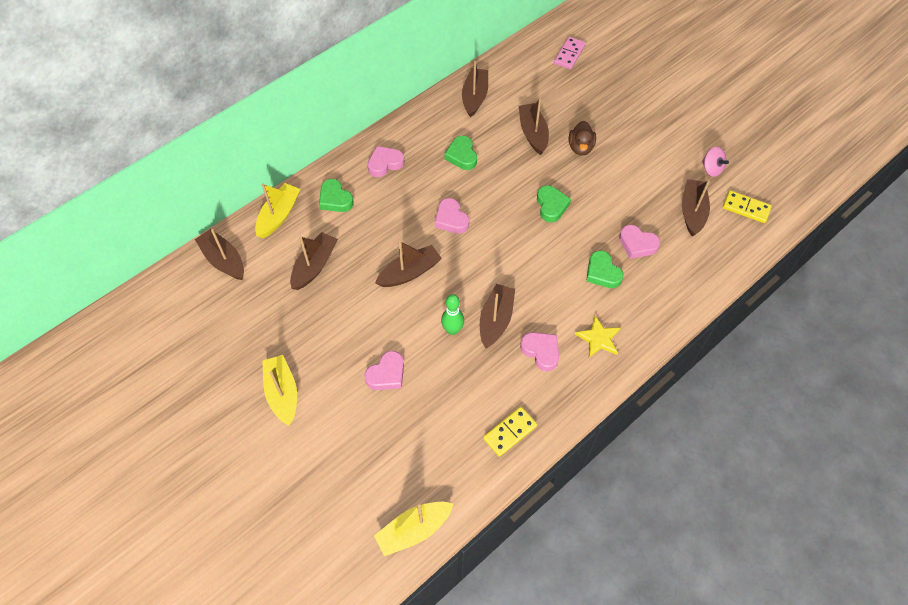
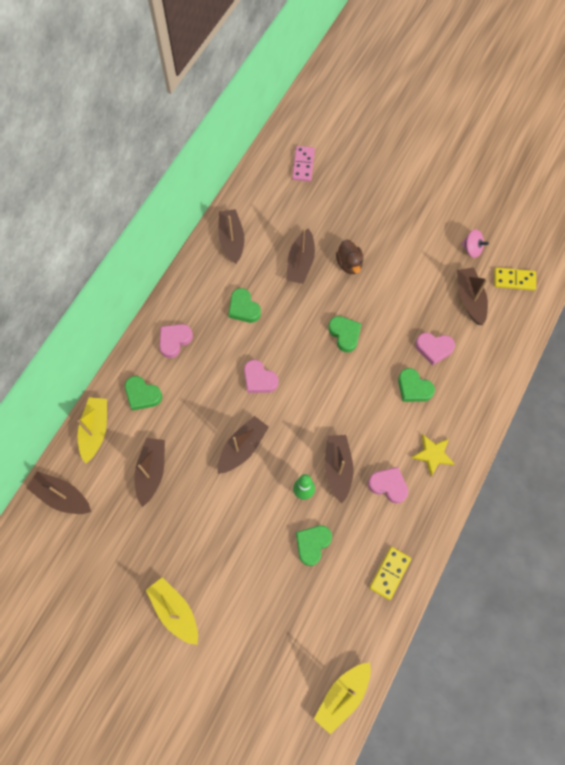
camera: 20 degrees left, 10 degrees up
(387, 374) = (261, 557): pink heart -> none
(442, 379) = (312, 544): none -> green heart
(533, 133) = (300, 263): brown boat -> brown boat turned 135 degrees counterclockwise

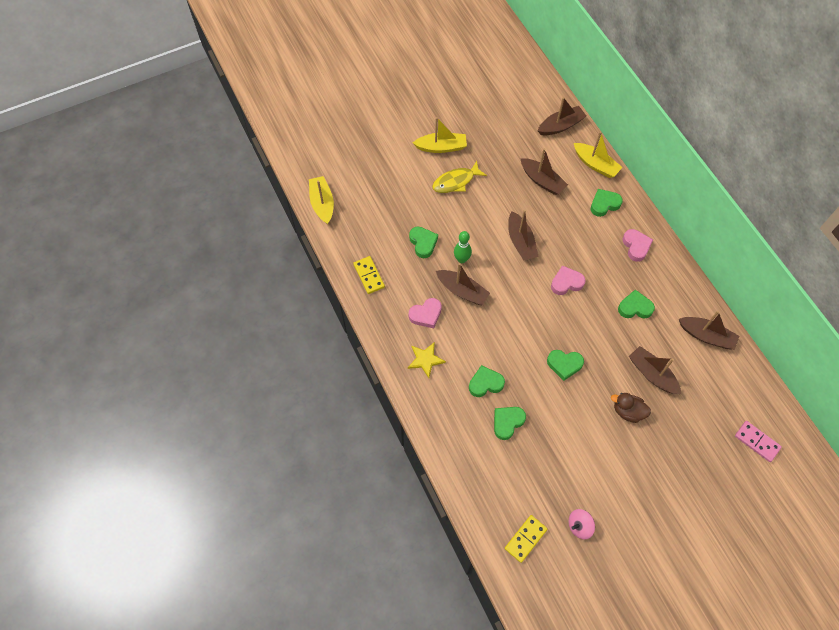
camera: 125 degrees right, 5 degrees down
(212, 562) = (456, 181): none -> yellow fish
(433, 348) = (507, 422): pink heart -> green heart
(470, 299) = (532, 485): brown boat -> none

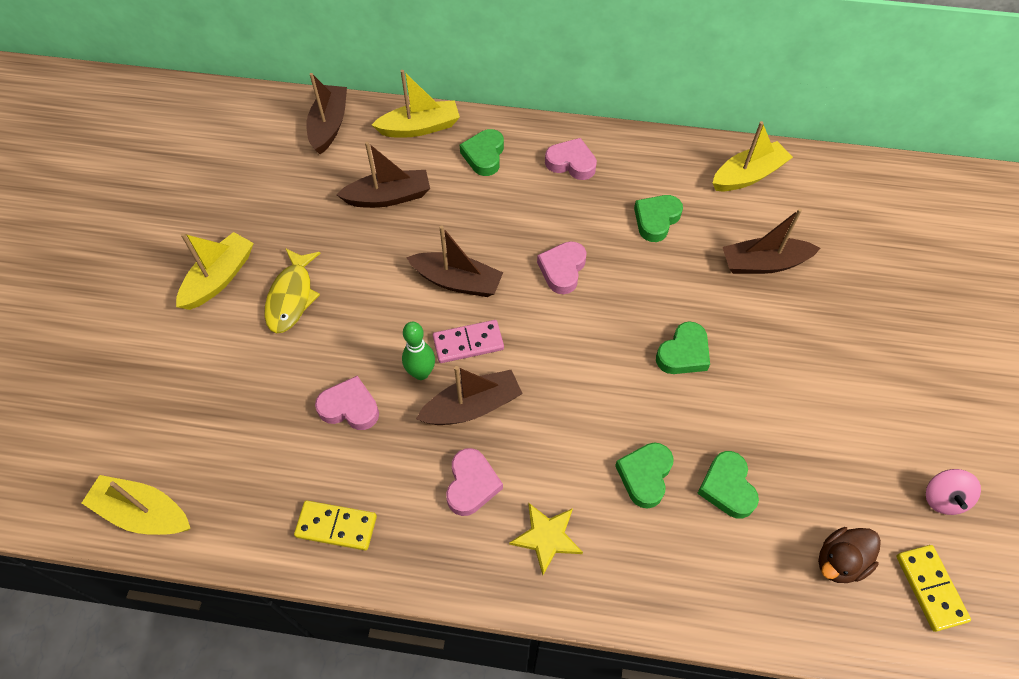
camera: 55 degrees left, 5 degrees down
(423, 243) = (350, 407): green heart -> pink heart
(627, 411) = (800, 325): brown duck -> brown duck (840, 561)
(706, 336) = (748, 175): brown boat -> yellow boat
(757, 442) = (921, 219): pink domino -> pink domino (468, 343)

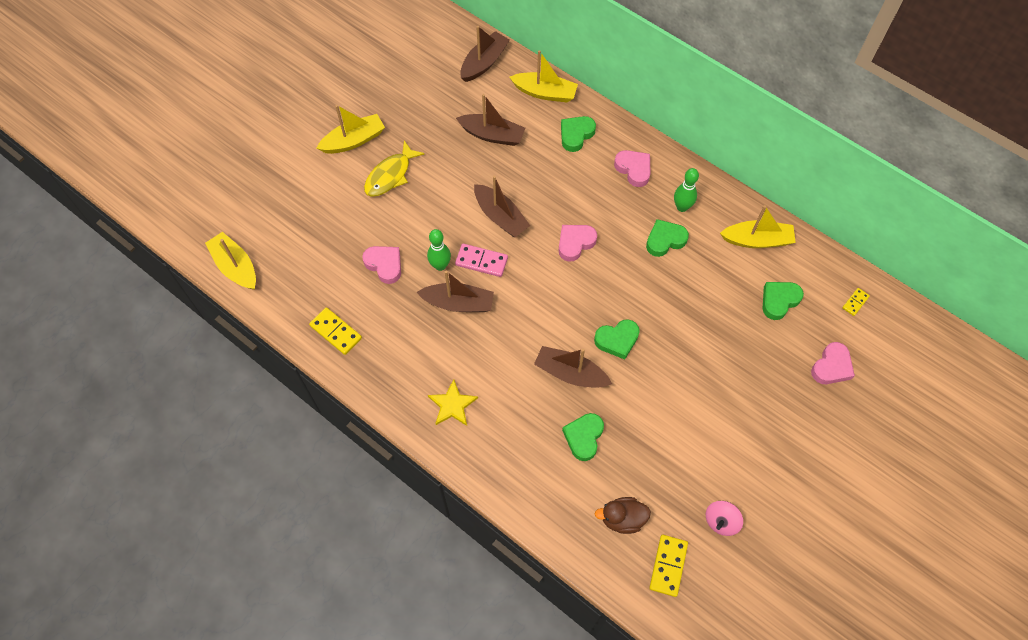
camera: 30 degrees right, 5 degrees up
(471, 484) = (428, 350): pink heart -> pink heart (831, 367)
(645, 476) = (537, 402): green heart -> green heart (779, 301)
(649, 178) = (682, 207): none -> green bowling pin
(764, 263) = (719, 309): brown boat -> brown boat (570, 373)
(887, 191) = (855, 302): none -> yellow domino

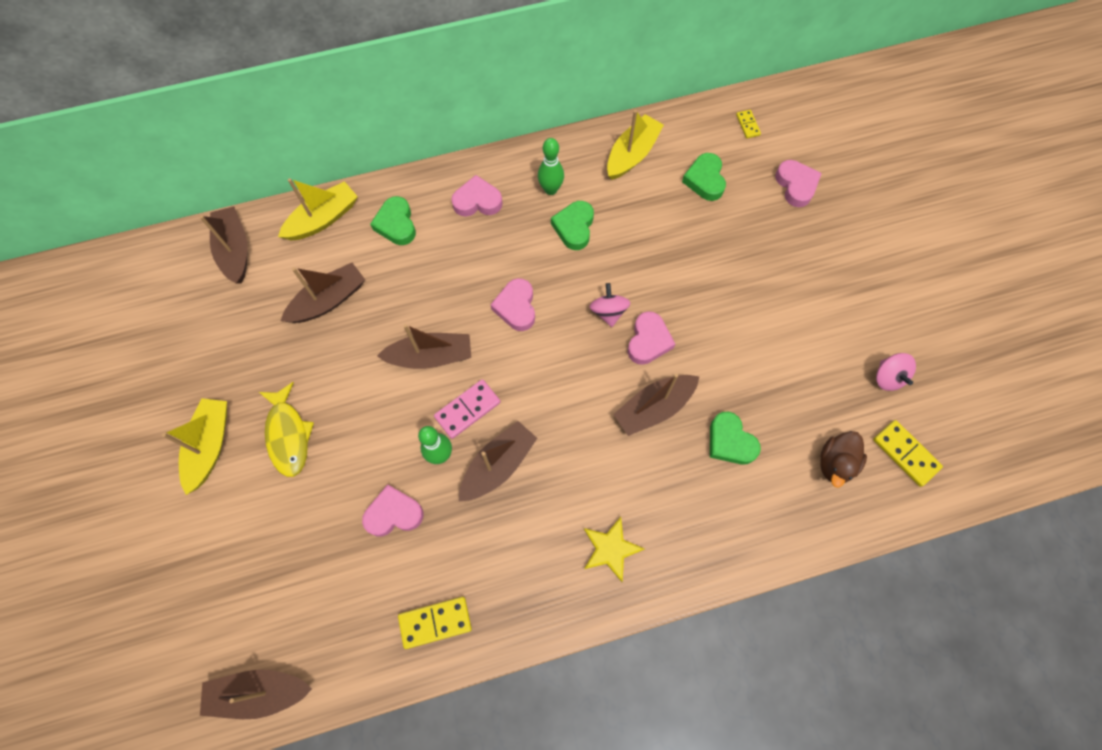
camera: 55 degrees left, 5 degrees up
(235, 267) = (260, 692): yellow boat -> brown boat
(617, 340) = (648, 341): green heart -> pink heart
(618, 301) = (608, 312): none -> pink spinning top

